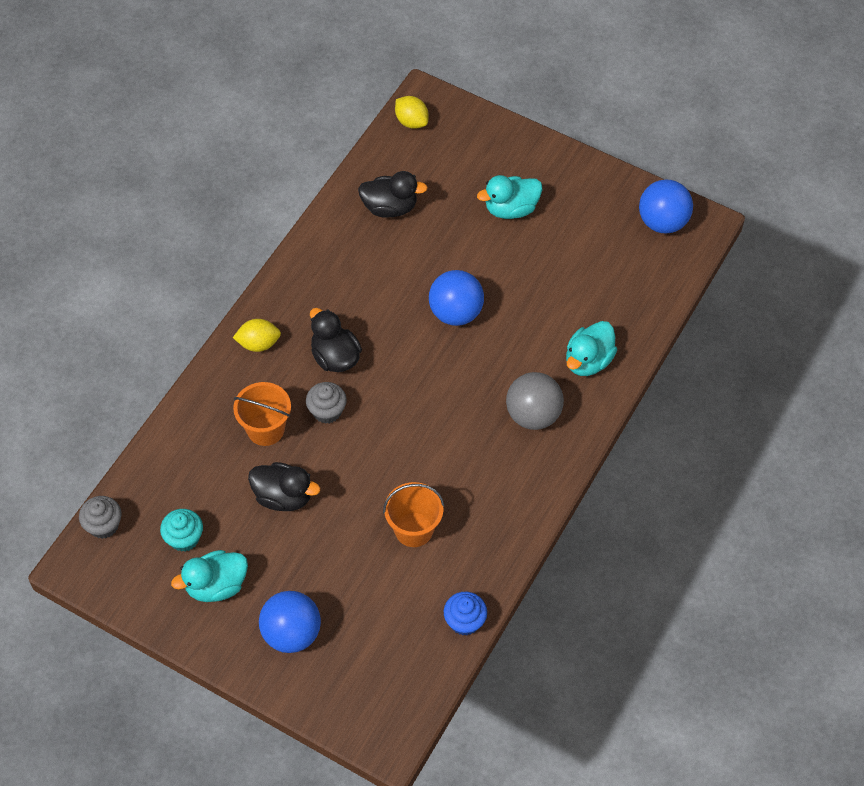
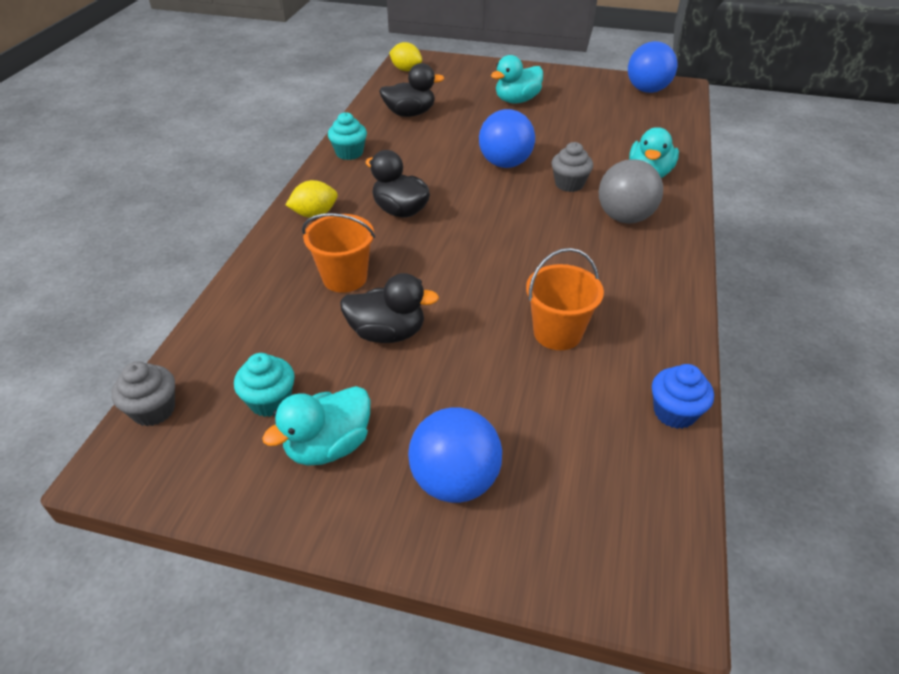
camera: 15 degrees left, 15 degrees down
(311, 260) = (349, 153): none -> turquoise cupcake
(327, 411) = (409, 251): grey cupcake -> grey cupcake (569, 184)

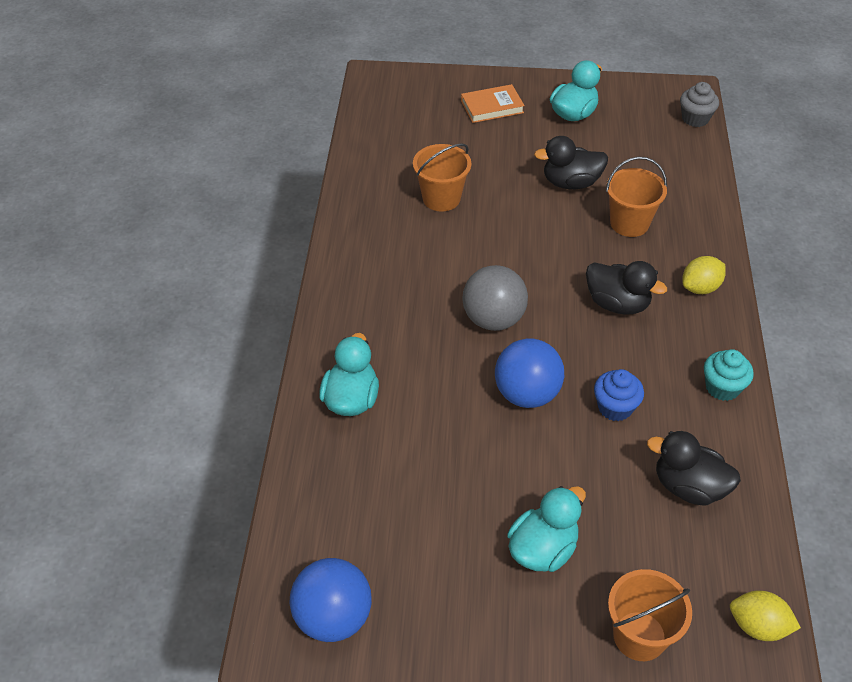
camera: 170 degrees right, 5 degrees up
(270, 401) = (625, 131): turquoise cupcake -> none
(410, 113) = (688, 487): black duck -> black duck turned 45 degrees clockwise
(455, 480) = (492, 107): blue ball -> orange book
(472, 72) = (639, 636): none -> orange bucket
(569, 184) = (445, 368): grey cupcake -> none
(624, 217) = (384, 325): grey ball -> grey ball (493, 319)
(674, 412) = (358, 155): blue cupcake -> blue cupcake (615, 407)

